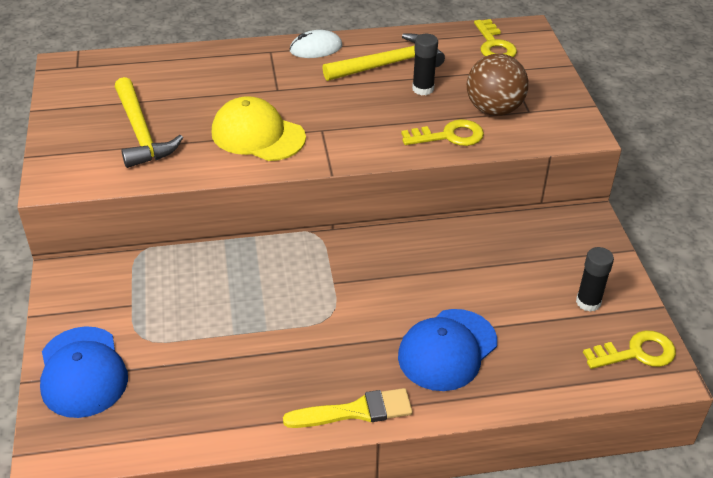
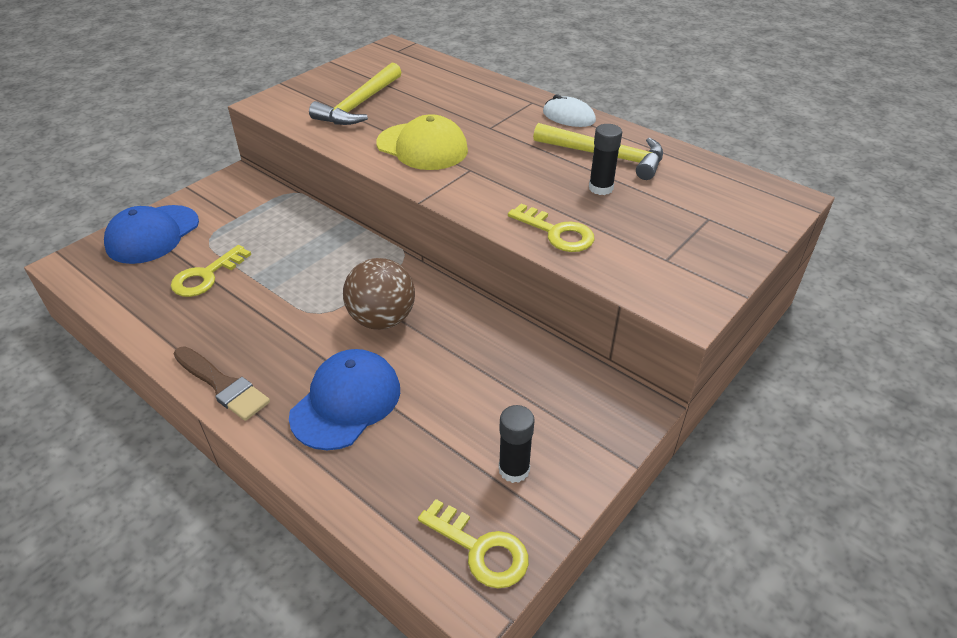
camera: 50 degrees right, 0 degrees up
(258, 135) = (422, 147): yellow cap -> yellow cap turned 135 degrees clockwise
(355, 411) = (222, 385): yellow brush -> brown brush
(447, 350) = (346, 402): blue cap -> blue cap turned 120 degrees clockwise
(493, 109) = (634, 238): brown ball -> brown ball (382, 319)
(494, 45) = (731, 192): yellow key -> yellow key (206, 276)

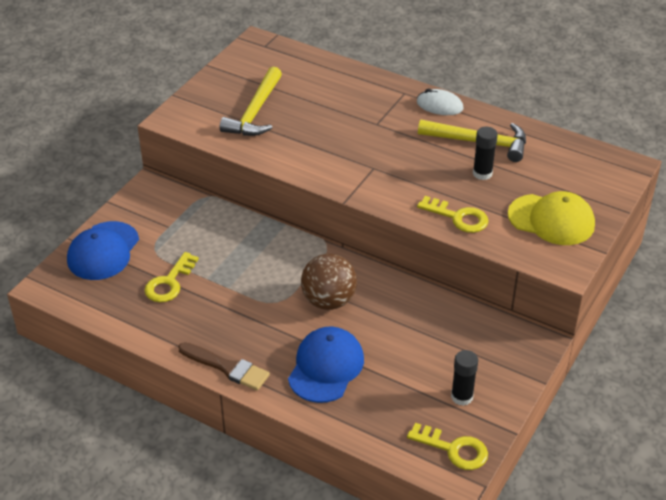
camera: 10 degrees left, 0 degrees up
(422, 147) = (326, 150): yellow cap -> yellow cap (551, 220)

